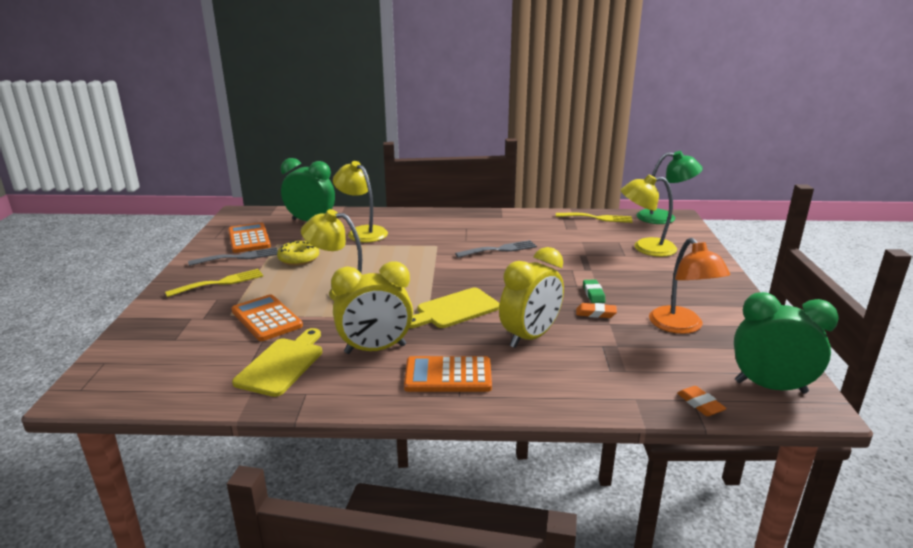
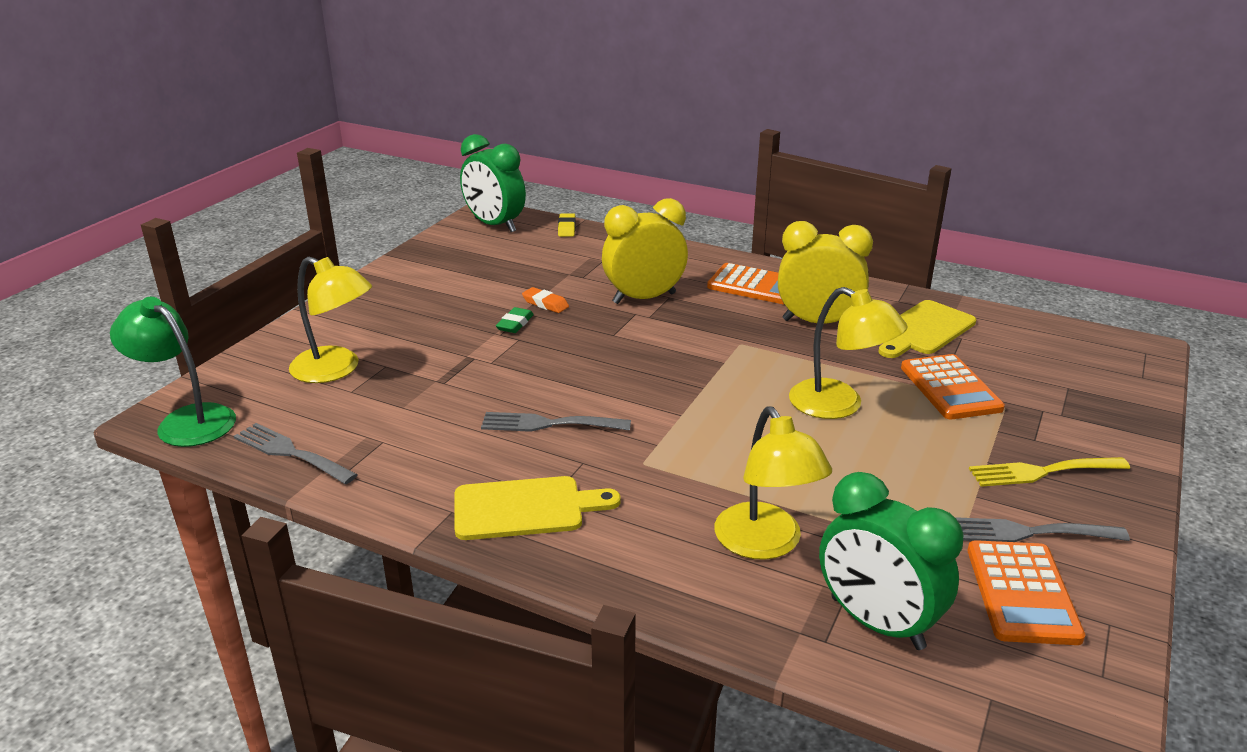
camera: 155 degrees left, 5 degrees up
(299, 259) = (906, 495): yellow donut -> none
(455, 309) = (700, 344): yellow cutting board -> yellow cutting board (525, 508)
(597, 218) = (290, 453): yellow fork -> grey fork
(681, 326) = (481, 274): orange lamp -> none
(700, 404) = (566, 228): orange eraser -> yellow eraser

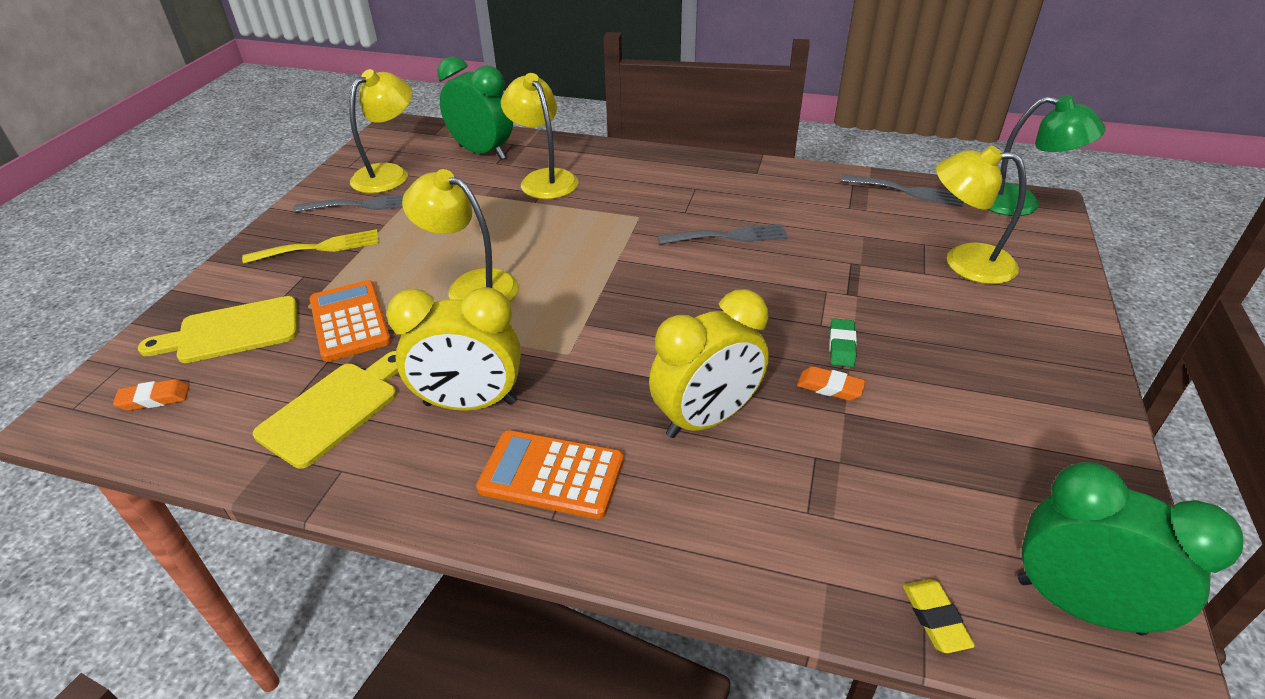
camera: 170 degrees right, 10 degrees up
(525, 508) = (709, 179): yellow cutting board -> yellow cutting board (232, 331)
(1022, 593) = (389, 174): orange calculator -> yellow lamp
(1081, 351) = (154, 399): none -> orange eraser

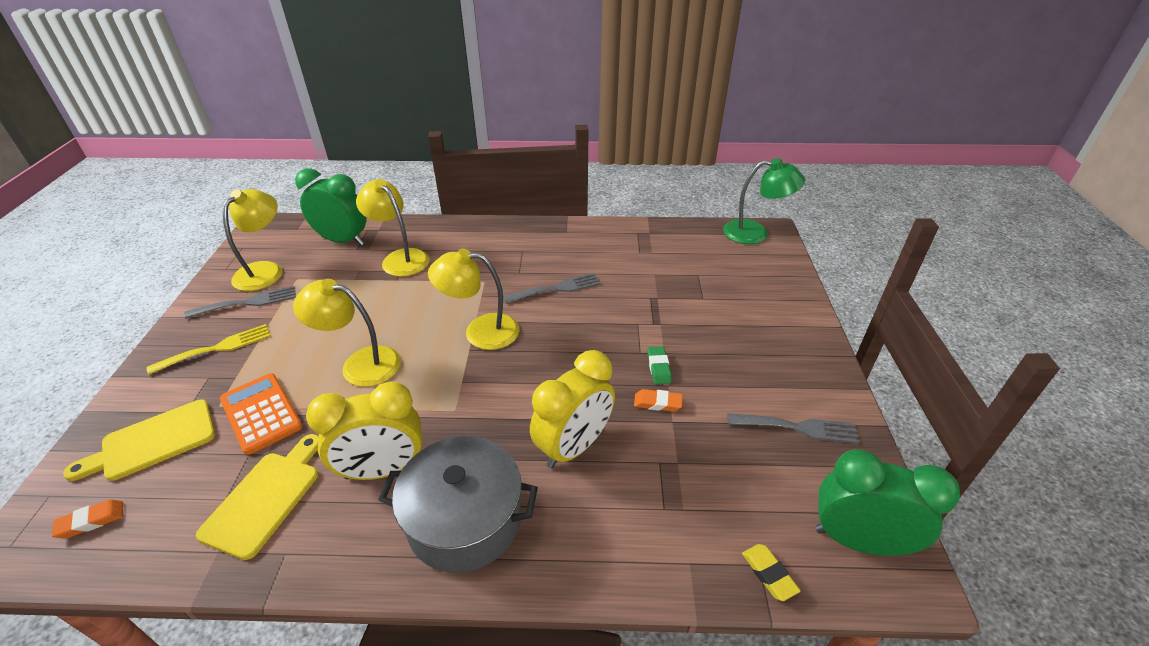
camera: 15 degrees left, 0 degrees up
(551, 475) = (464, 519): orange calculator -> grey pot
(907, 191) = (677, 234): grey fork -> grey fork (798, 427)
(965, 262) = (728, 285): yellow lamp -> yellow lamp (480, 331)

